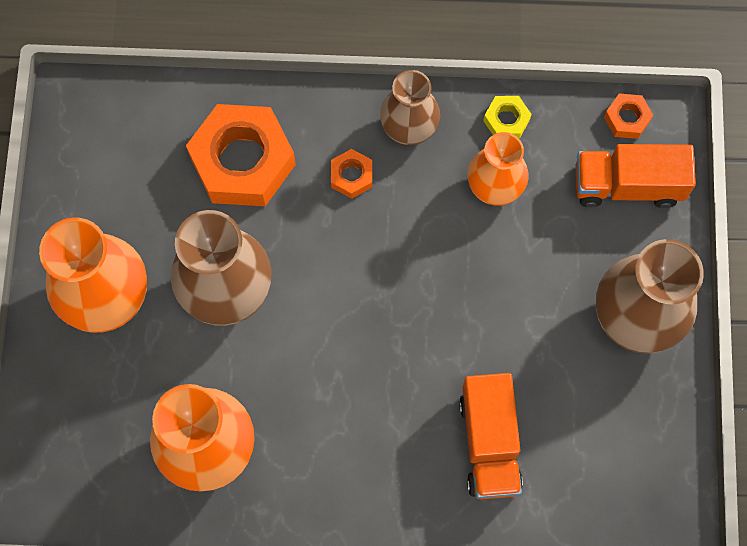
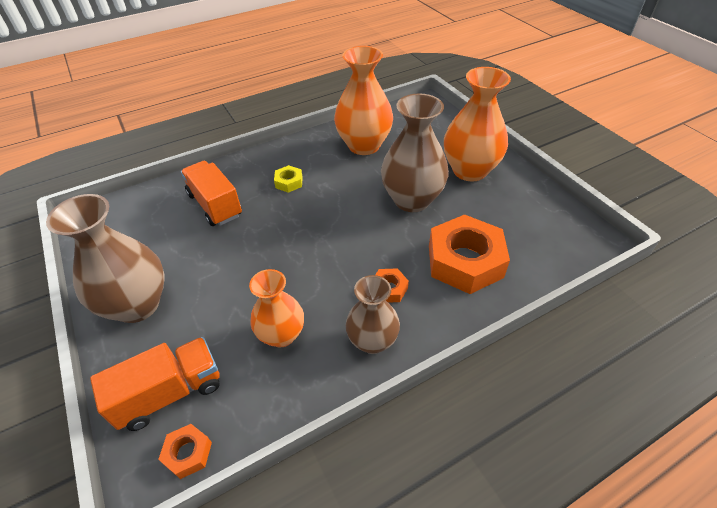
camera: 150 degrees right, 25 degrees down
(506, 120) = (298, 389): yellow nut -> yellow nut (289, 182)

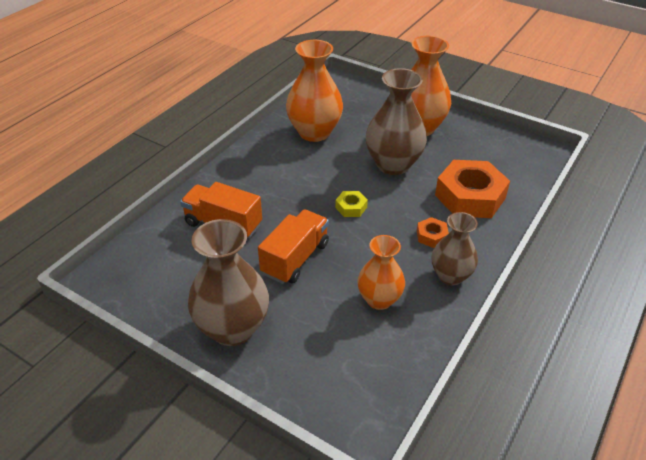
camera: 30 degrees left, 5 degrees down
(170, 393) = (329, 376): orange truck -> orange truck (295, 259)
(188, 453) = (383, 406): orange nut -> none
(289, 182) = (275, 183): yellow nut -> yellow nut (351, 207)

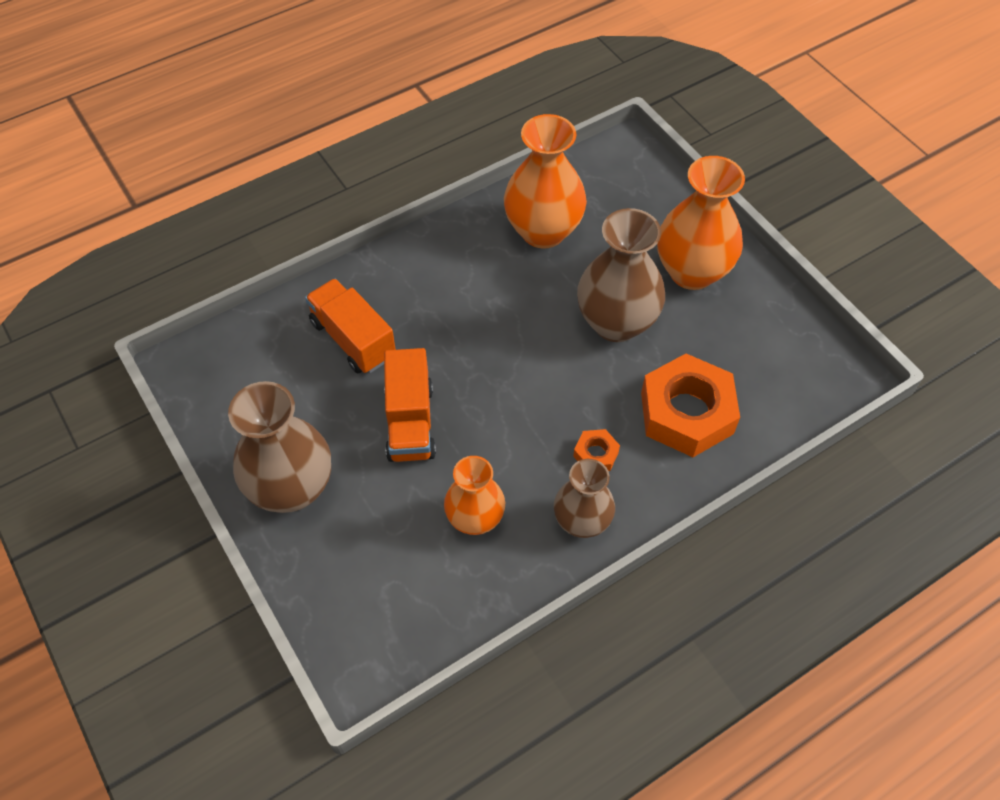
camera: 25 degrees right, 15 degrees up
(295, 259) = (410, 422): orange truck -> orange truck turned 120 degrees clockwise
(351, 207) = (520, 371): yellow nut -> none

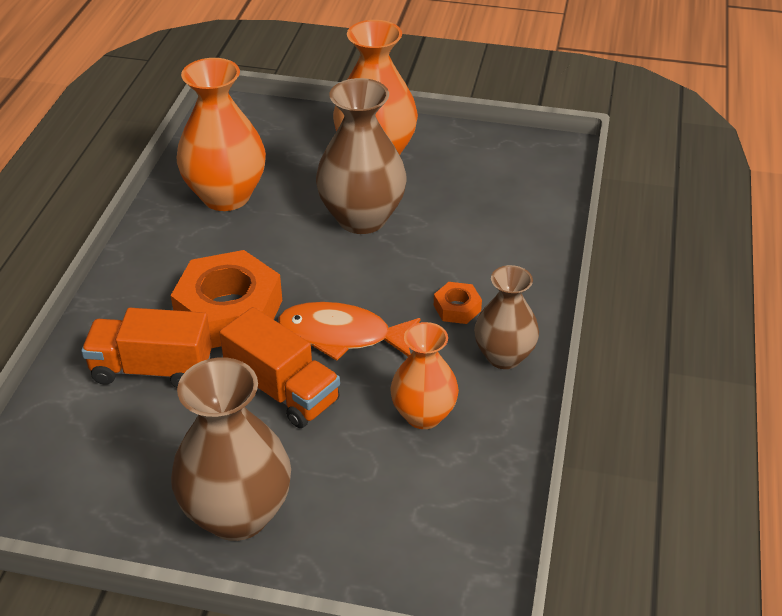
camera: 45 degrees left, 15 degrees down
(493, 410) = (341, 335): none -> orange fish
(686, 413) = (485, 239): orange nut -> orange nut (229, 310)

